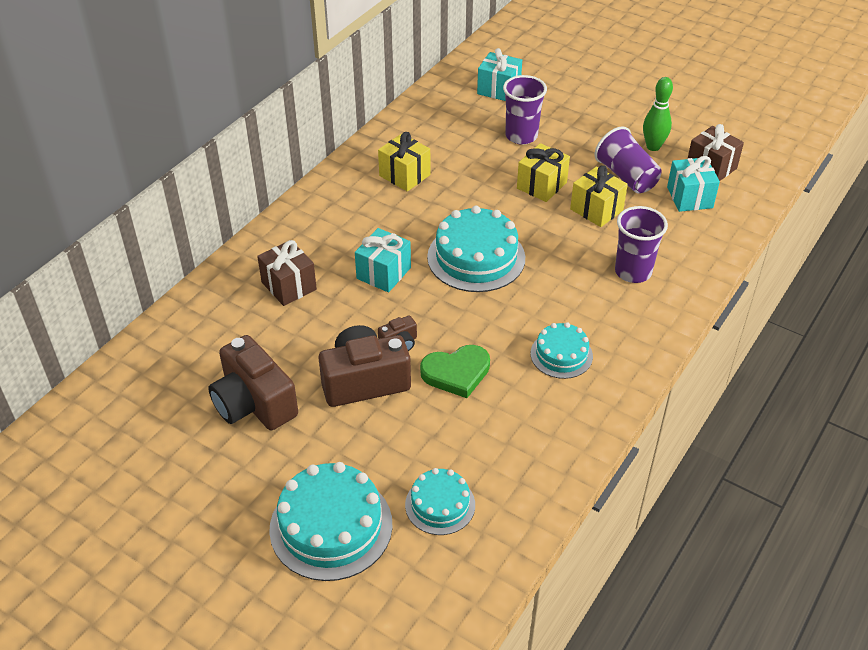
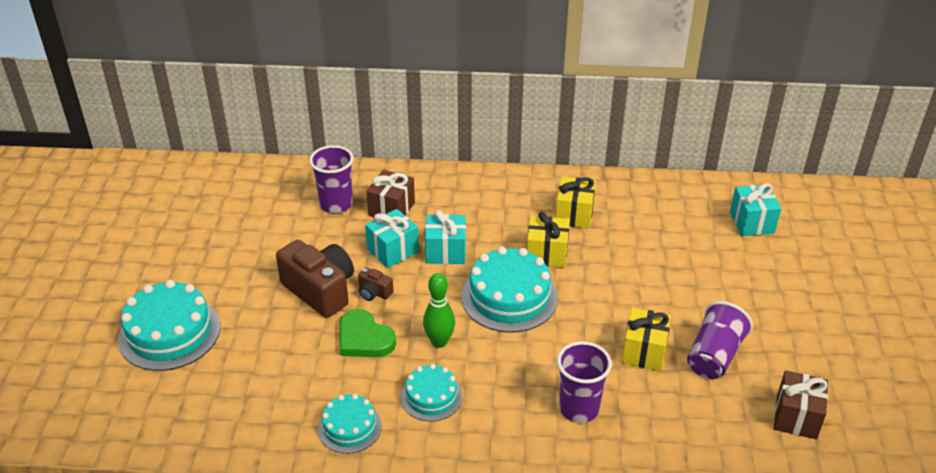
camera: 60 degrees right, 5 degrees down
(254, 403) = (262, 244): brown camera -> none
(440, 505) = (220, 384): turquoise cake -> turquoise cake (349, 427)
(521, 136) = (699, 262): purple cup -> purple cup (336, 204)
(541, 185) = (642, 302): yellow gift -> yellow gift (546, 254)
(653, 147) = (782, 360): green bowling pin -> green bowling pin (439, 342)
(689, 197) = (729, 415): turquoise gift -> turquoise gift (393, 250)

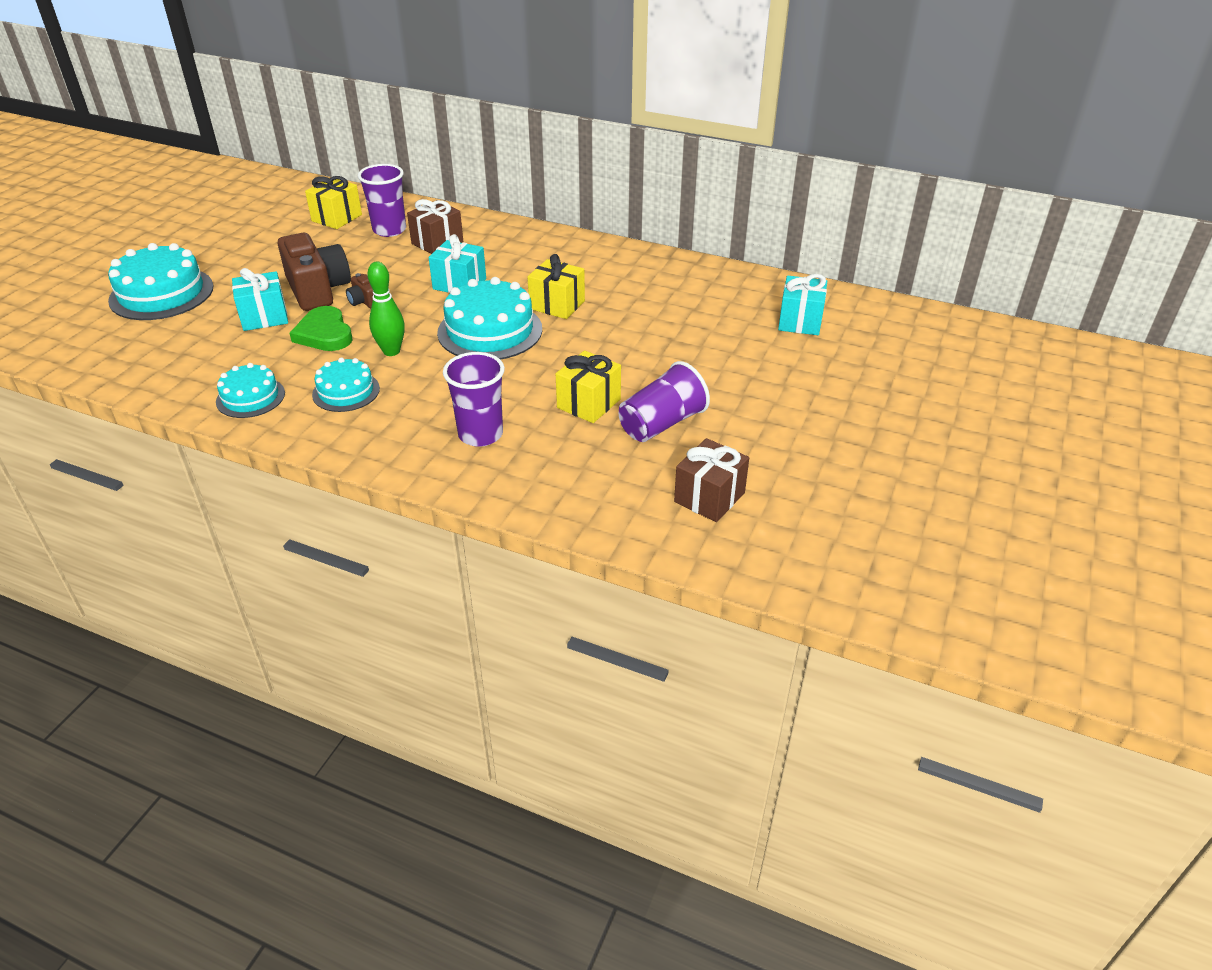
camera: 20 degrees right, 0 degrees up
(393, 250) = (410, 273): turquoise gift -> turquoise gift (264, 317)
(574, 214) = (612, 279): yellow gift -> yellow gift (337, 218)

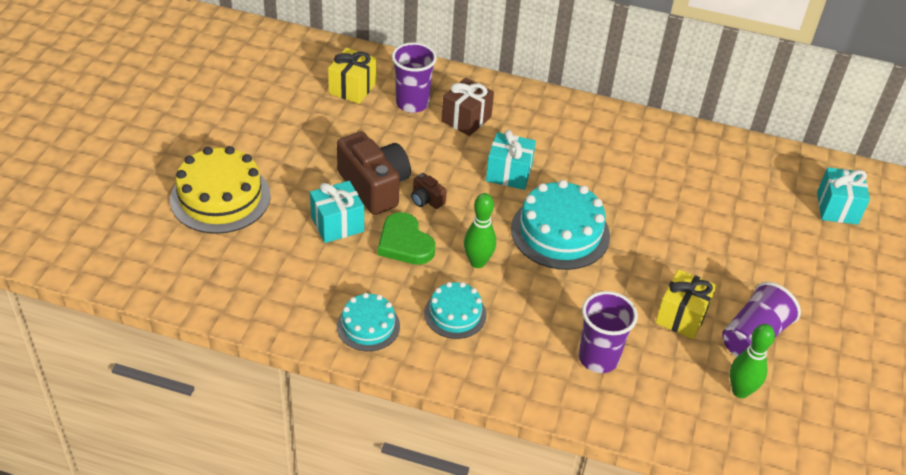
camera: 10 degrees left, 5 degrees up
(161, 293) = (220, 197): turquoise cake -> yellow cake
(557, 305) = (611, 197): yellow gift -> none
(626, 470) = (740, 391): none -> green bowling pin
(709, 497) = (820, 416): brown gift -> none

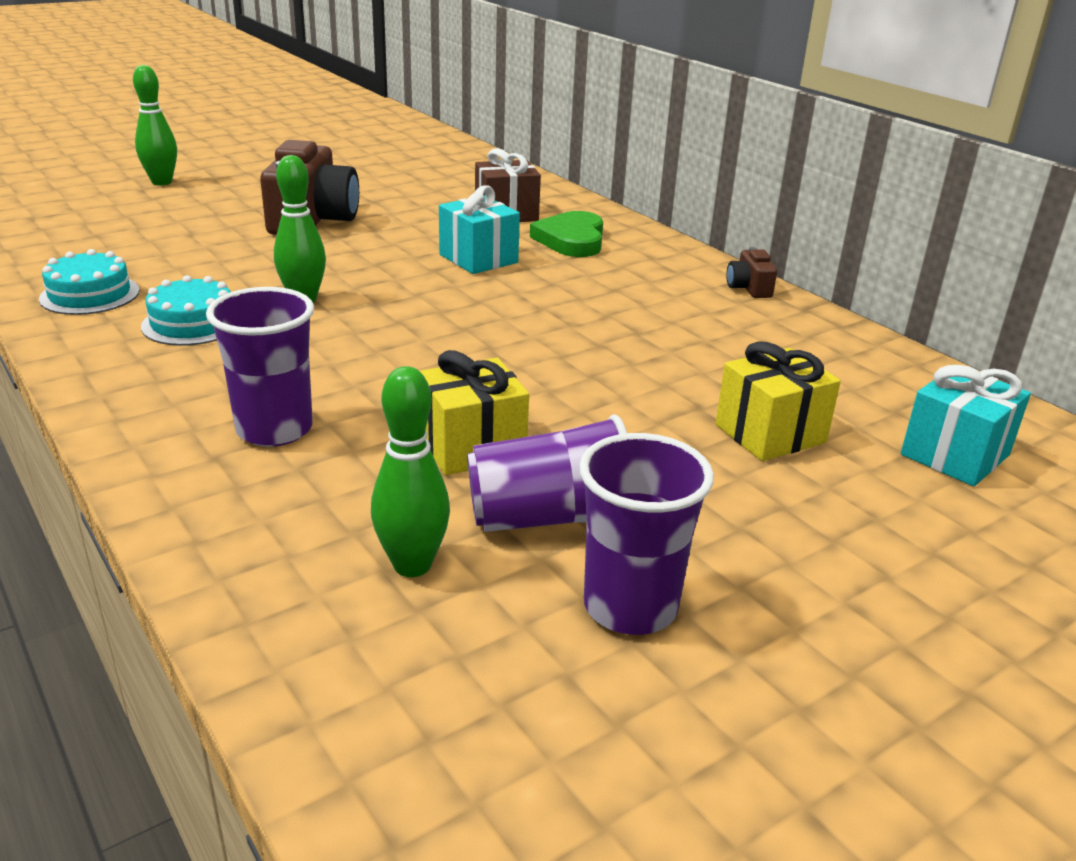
camera: 40 degrees right, 15 degrees down
(220, 197) = (162, 182): yellow cake -> green bowling pin
(337, 224) = (222, 228): turquoise gift -> none
(352, 88) = (426, 167): yellow gift -> yellow gift (770, 434)
(405, 243) = (258, 261): green heart -> green heart (571, 240)
(412, 103) = (467, 190): purple cup -> purple cup (630, 607)
(426, 200) = (346, 244): brown camera -> brown camera (749, 288)
(560, 232) = (450, 316): turquoise cake -> none

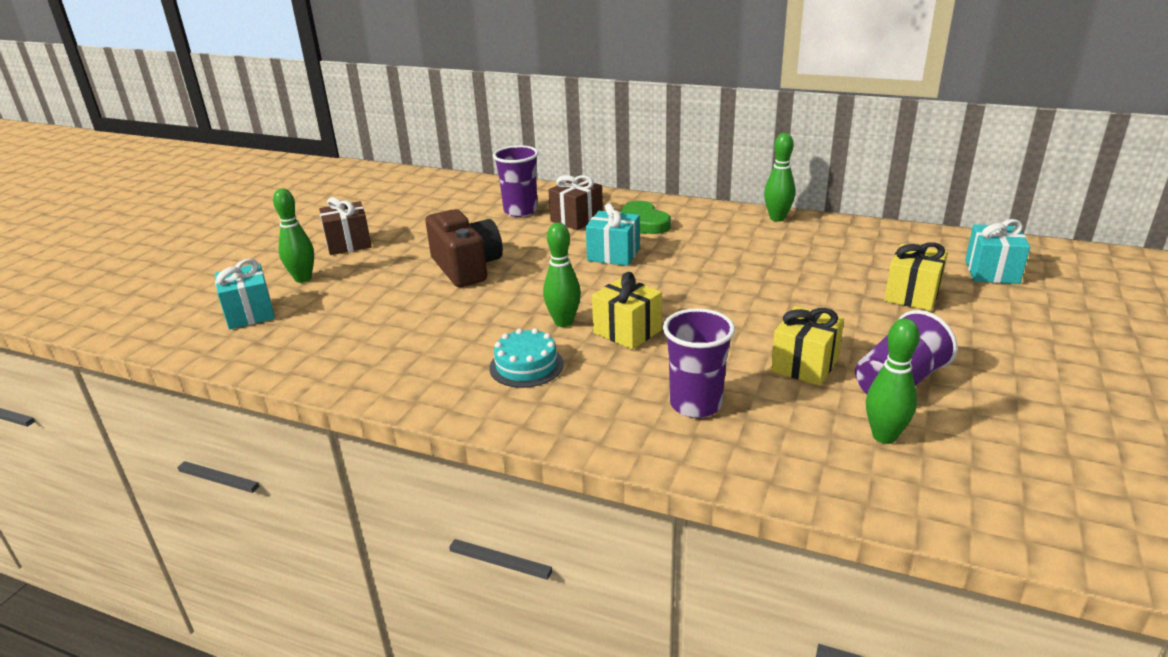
camera: 30 degrees left, 0 degrees up
(70, 194) = (249, 313): none -> turquoise gift
(90, 295) = (421, 377): turquoise cake -> none
(252, 167) = (348, 244): none -> brown gift
(347, 333) = (627, 331): none -> yellow gift
(630, 607) = (994, 405): purple cup -> purple cup (520, 211)
(749, 288) = (777, 218): brown camera -> green bowling pin

